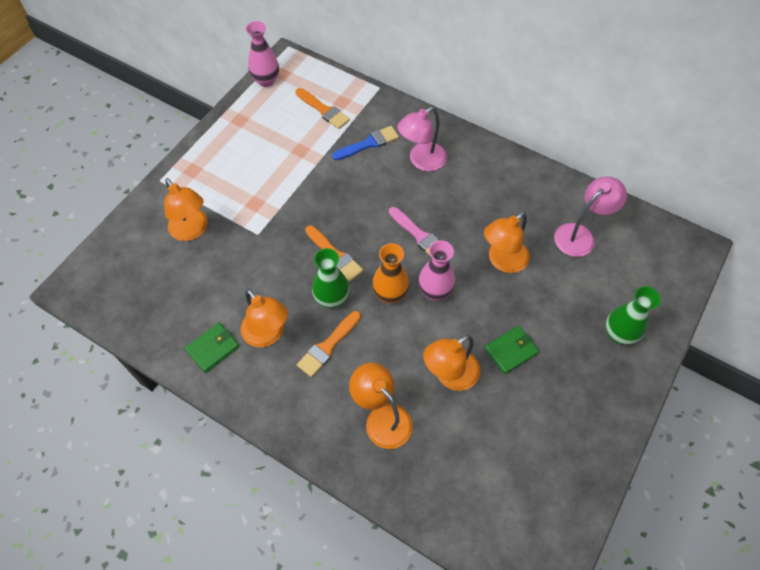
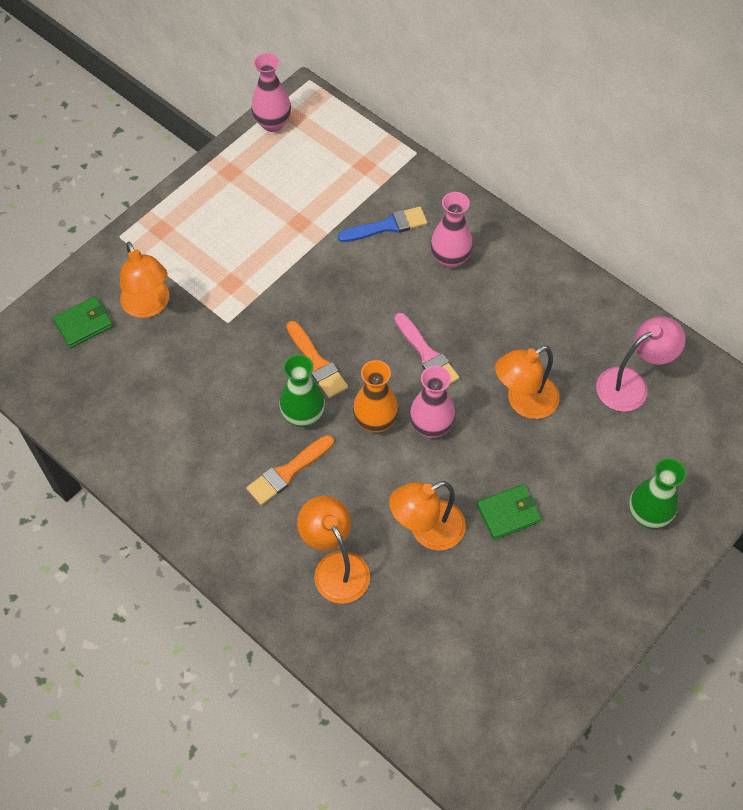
camera: 10 degrees right, 0 degrees up
(213, 348) = (151, 453): green wallet -> green wallet (83, 324)
(268, 335) = (218, 447): orange lamp -> none
(323, 110) = (339, 173): orange brush -> none
(421, 161) = (450, 258): pink lamp -> pink vase

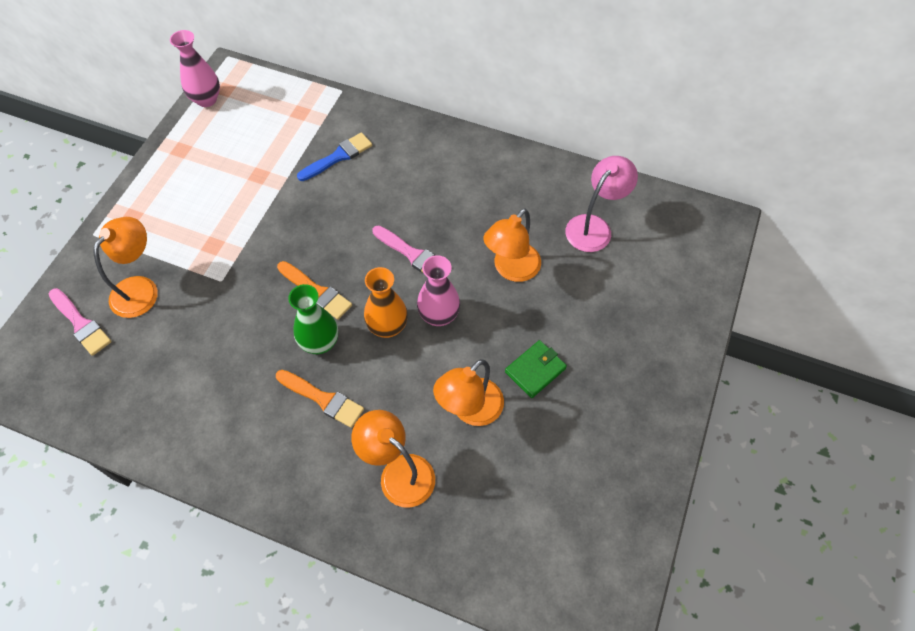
camera: 20 degrees left, 0 degrees up
(83, 324) = (81, 324): green wallet -> pink brush
(149, 306) = (141, 288): orange lamp -> orange lamp turned 105 degrees counterclockwise
(287, 472) = (323, 399): orange brush -> orange brush turned 90 degrees counterclockwise
(450, 258) = (402, 168): pink vase -> none
(647, 515) = (652, 332): green vase -> none

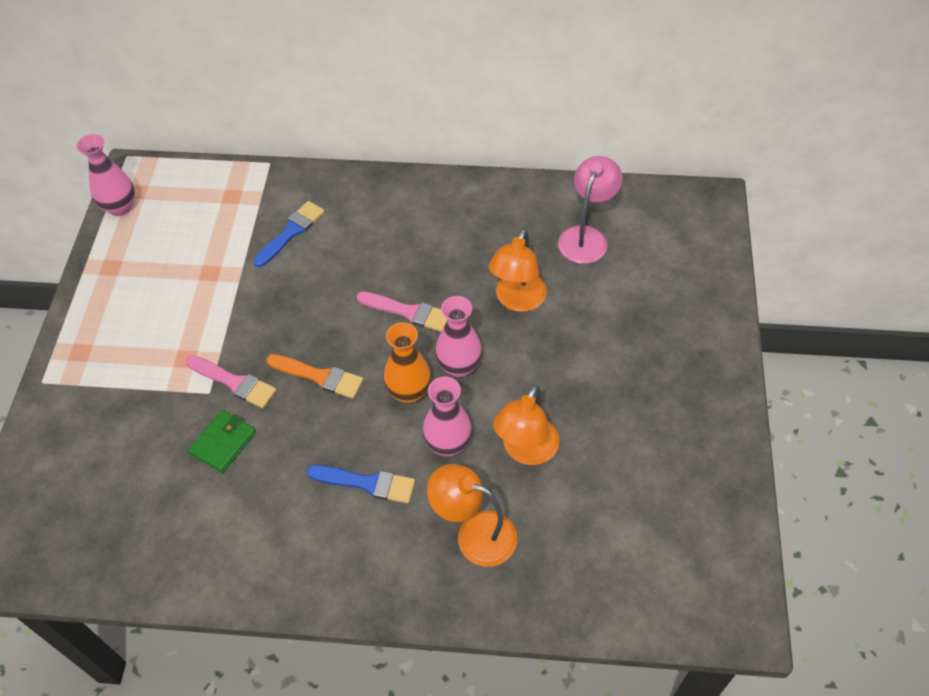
camera: 15 degrees left, 5 degrees down
(81, 324) = (65, 480): pink brush -> pink brush (234, 382)
(141, 288) = (120, 424): orange lamp -> none
(320, 343) = (342, 427): green vase -> none
(323, 399) = (367, 483): orange brush -> blue brush
(404, 383) = (448, 444): none -> pink vase
(535, 370) = (578, 393): green wallet -> green wallet (223, 443)

